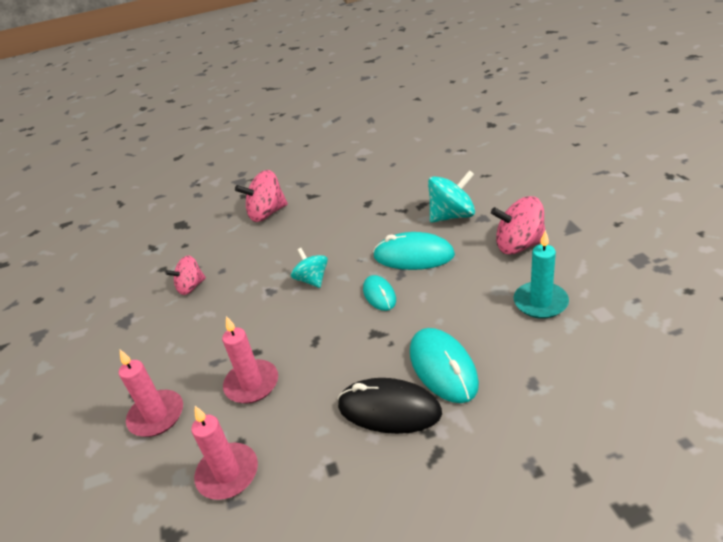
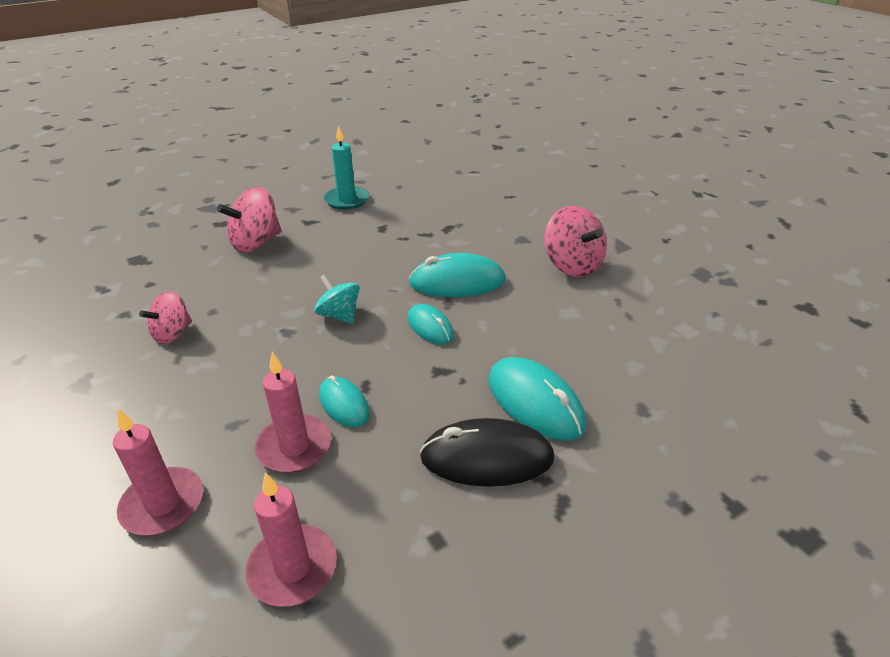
camera: 20 degrees left, 0 degrees up
(295, 354) = (344, 404): none -> turquoise mouse
(452, 216) = (487, 238): turquoise spinning top -> none
(519, 245) = (572, 265): pink spinning top -> pink spinning top turned 105 degrees counterclockwise
(540, 302) = (618, 323): turquoise candle -> turquoise candle (347, 200)

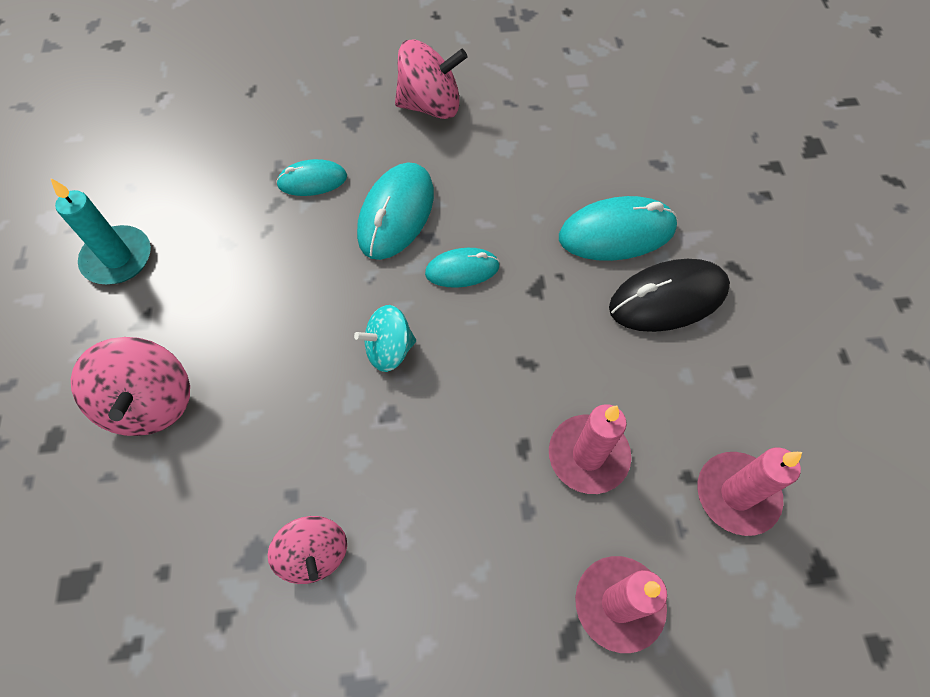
camera: 65 degrees left, 25 degrees up
(344, 404) = (546, 391): turquoise mouse -> turquoise mouse (312, 181)
(486, 457) = (668, 298): black mouse -> black mouse turned 45 degrees clockwise

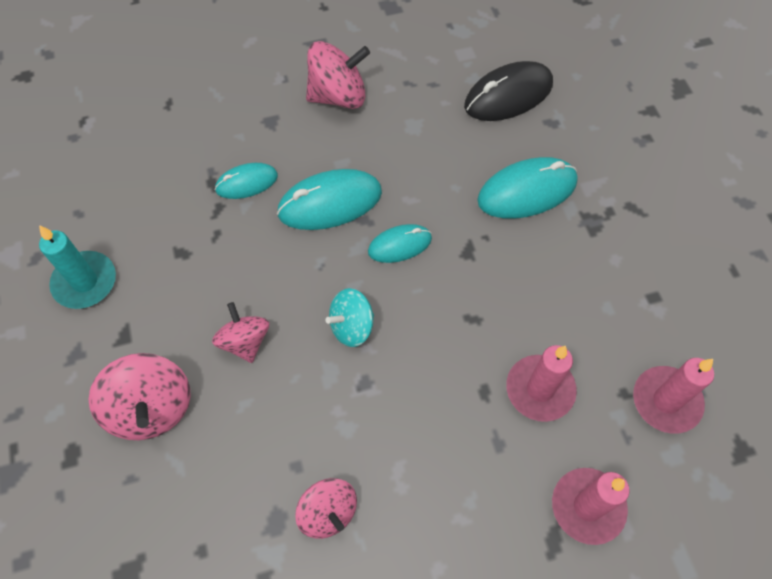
camera: 10 degrees left, 0 degrees up
(269, 347) = (245, 341): none -> pink spinning top
(396, 214) = (330, 203): turquoise mouse -> turquoise mouse turned 60 degrees clockwise
(668, 298) = (581, 243): black mouse -> black mouse (508, 95)

